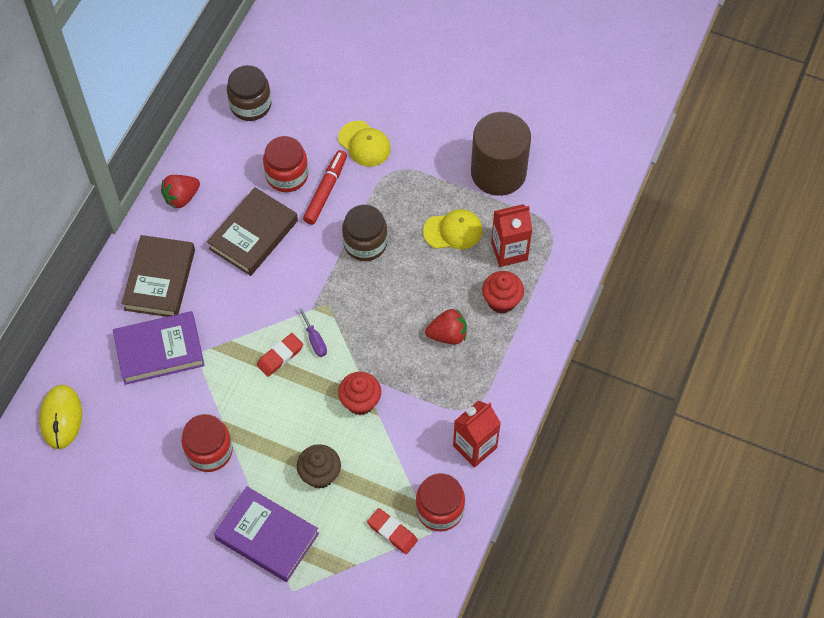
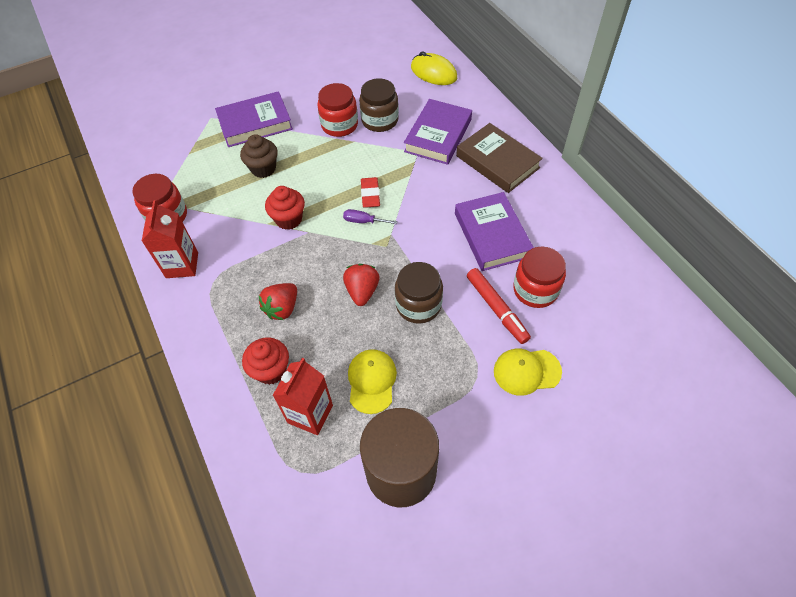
camera: 130 degrees right, 5 degrees down
(181, 197) = (566, 209): red strawberry -> red strawberry (362, 291)
(250, 105) = (638, 307): brown jar -> brown jar (380, 120)
(253, 235) = (492, 235): brown book -> purple book
(392, 532) = (184, 182): red eraser -> none
(453, 231) = (372, 381): yellow cap -> yellow cap turned 150 degrees clockwise

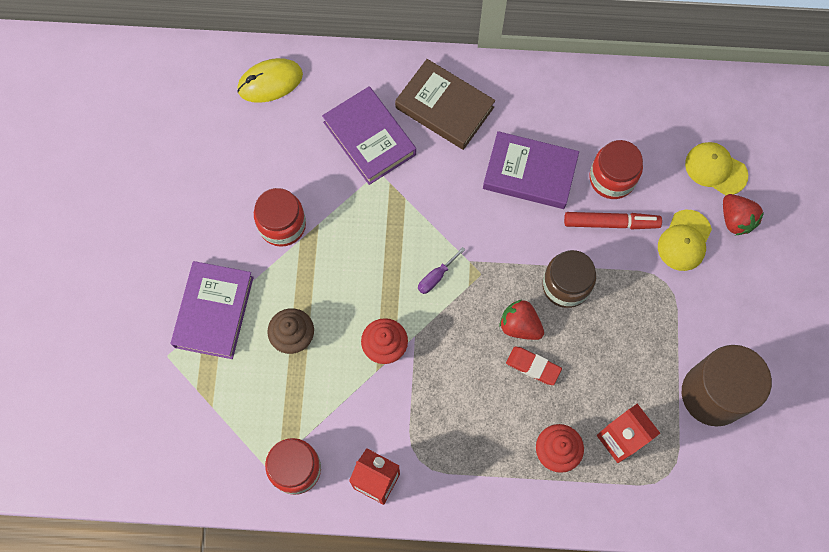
camera: 60 degrees left, 15 degrees up
(282, 308) = (493, 408): red strawberry -> red strawberry (735, 220)
(370, 195) = (405, 251): red eraser -> red eraser (533, 366)
(372, 381) = (619, 370): yellow cap -> yellow cap (715, 169)
(380, 120) = (305, 181): brown jar -> none
(497, 162) = (444, 107): brown book -> brown book turned 45 degrees clockwise

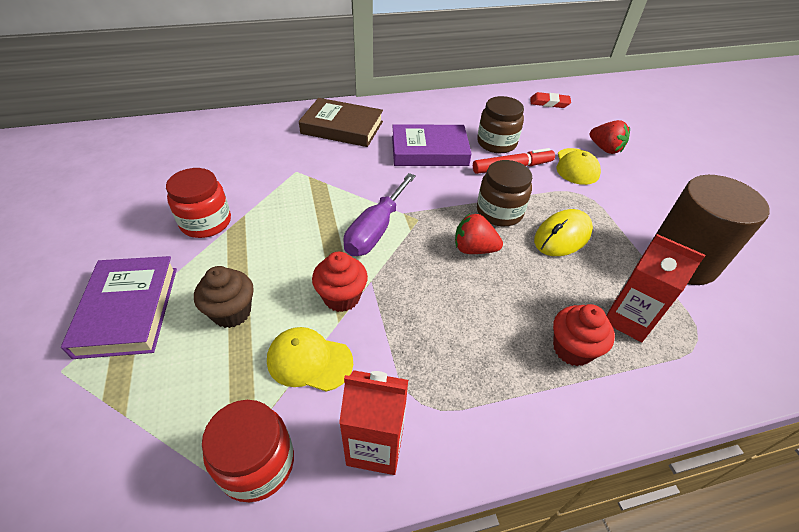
camera: 20 degrees left, 25 degrees down
(270, 82) = (183, 136): yellow mouse -> yellow mouse (562, 236)
(369, 138) = (282, 153): purple book -> none
(436, 277) = (375, 230): purple screwdriver -> purple screwdriver, size x2.01
(533, 366) = (504, 278): red eraser -> red eraser (549, 103)
(612, 178) = (496, 143): red jar -> brown jar
(715, 169) = (569, 126): yellow cap -> yellow cap (309, 361)

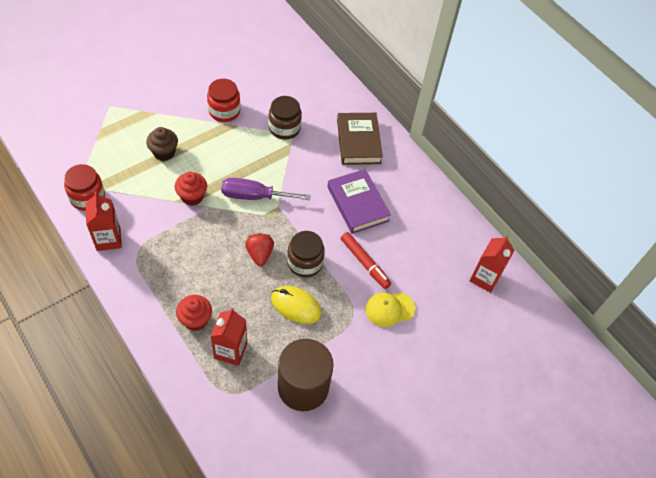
camera: 65 degrees right, 10 degrees up
(128, 310) = (150, 111): purple book -> none
(309, 361) = (146, 197): yellow cap -> none
(496, 143) = (393, 247): brown jar -> brown jar (284, 128)
(549, 103) = (484, 278): red eraser -> red carton
(605, 149) = (429, 330): red strawberry -> none

